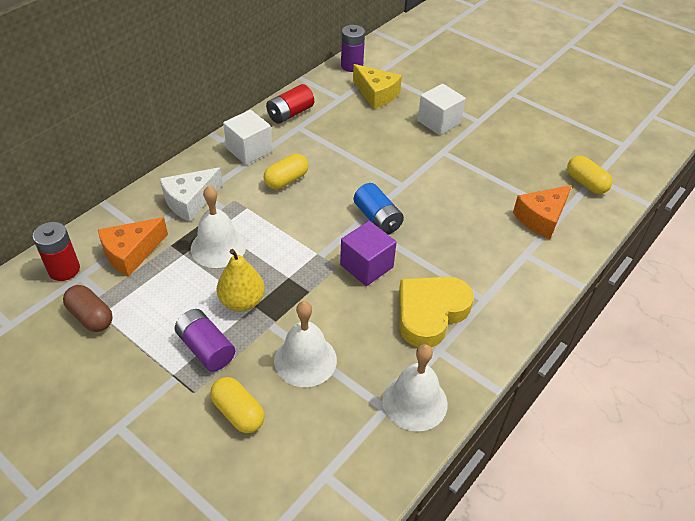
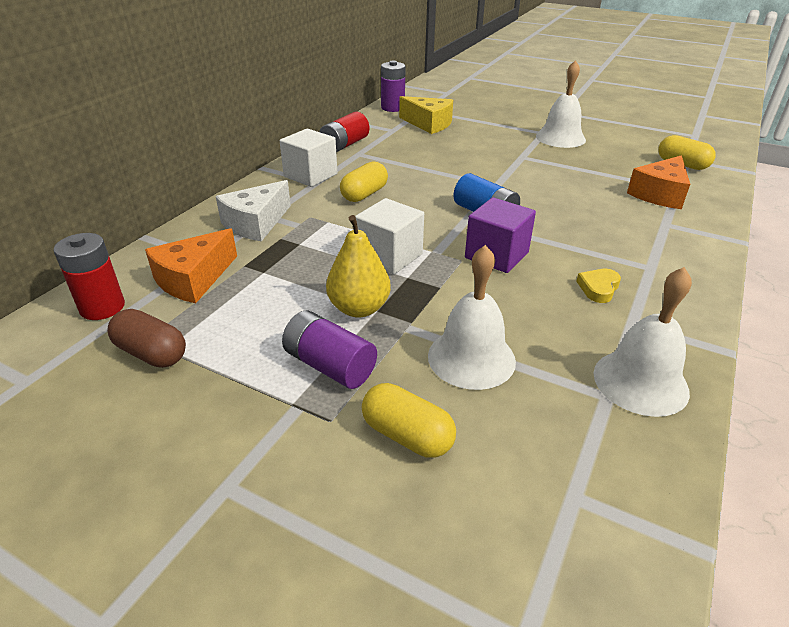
camera: 10 degrees left, 10 degrees down
(218, 247) = (306, 260): white bell -> white bell (560, 138)
(430, 313) = (598, 288): yellow heart -> yellow heart, size x0.43
(439, 122) = (504, 137): white cube -> white cube (389, 256)

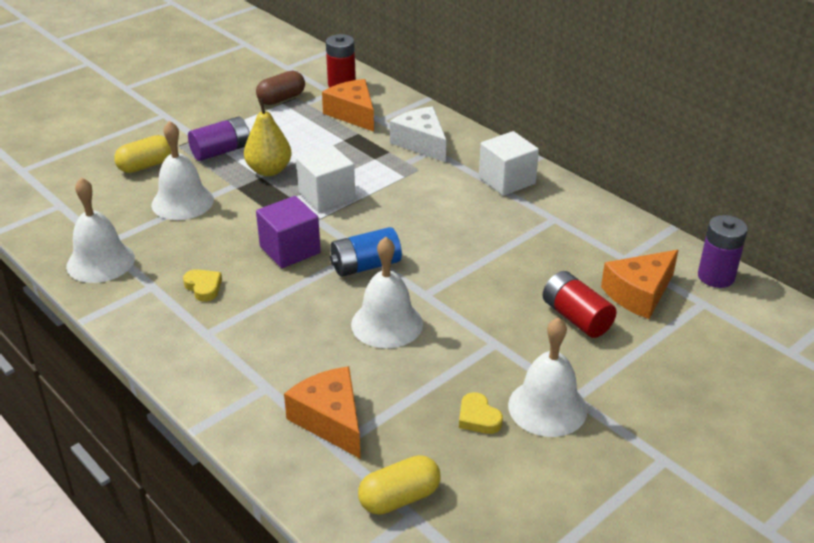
camera: 110 degrees right, 0 degrees up
(344, 145) = (583, 213): red battery -> red battery (576, 318)
(364, 194) = (447, 204): yellow capsule -> none
(428, 124) = (639, 294): yellow cheese -> orange cheese
(545, 193) = (387, 324): none -> white bell
(593, 153) = (478, 418): none -> yellow heart

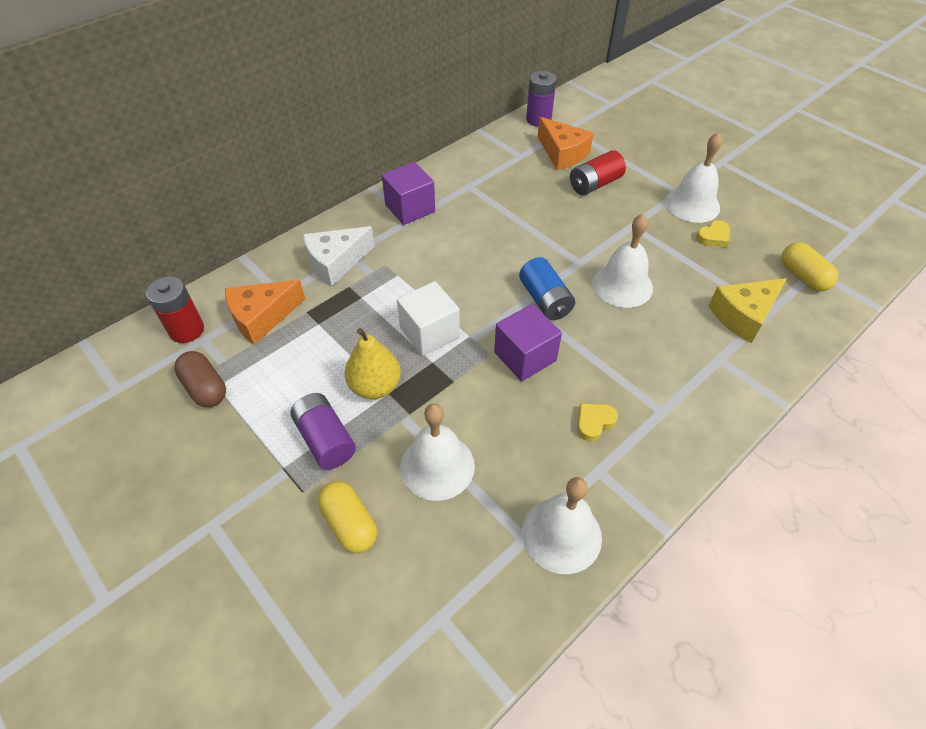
camera: 90 degrees left, 15 degrees up
(330, 420) = (743, 316): orange cheese -> yellow cheese
(507, 180) = (410, 208): white cube -> purple cube

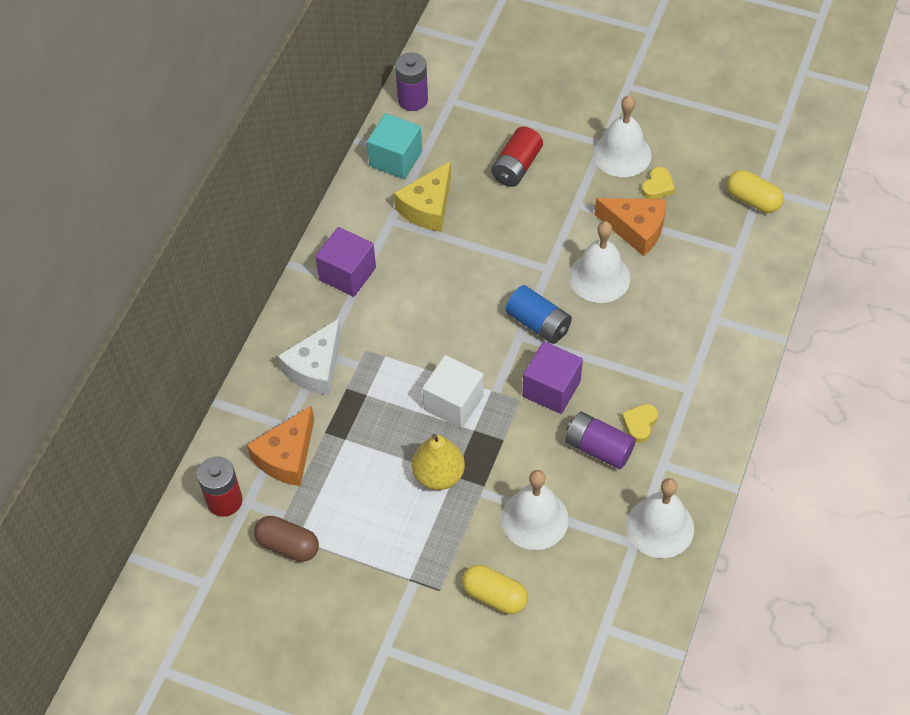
camera: 25 degrees left, 5 degrees up
(325, 440) = (428, 540): purple battery -> purple battery (598, 448)
(500, 150) = (395, 159): none -> turquoise cube
(562, 153) = (463, 138): orange cheese -> orange cheese (636, 229)
(743, 316) = (717, 265): yellow cheese -> yellow cheese (428, 207)

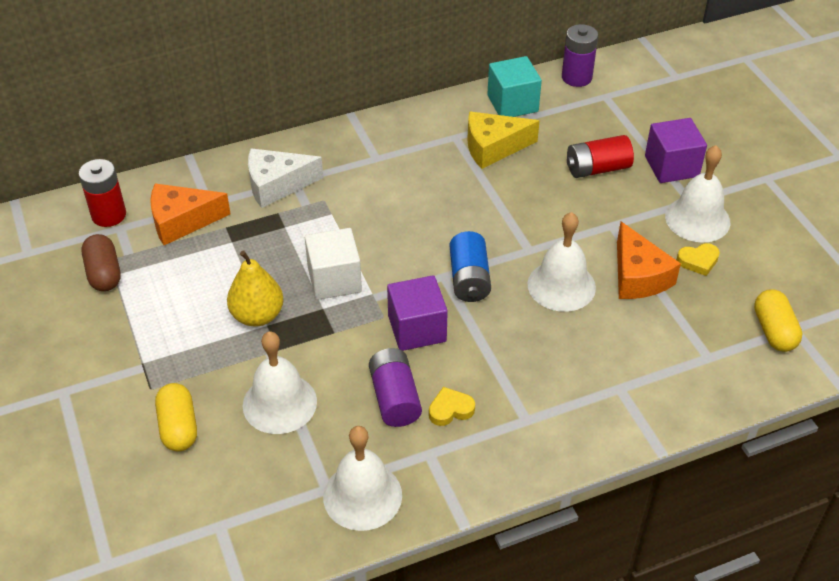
camera: 45 degrees right, 10 degrees down
(347, 274) = (379, 146): purple cube -> purple cube (671, 166)

